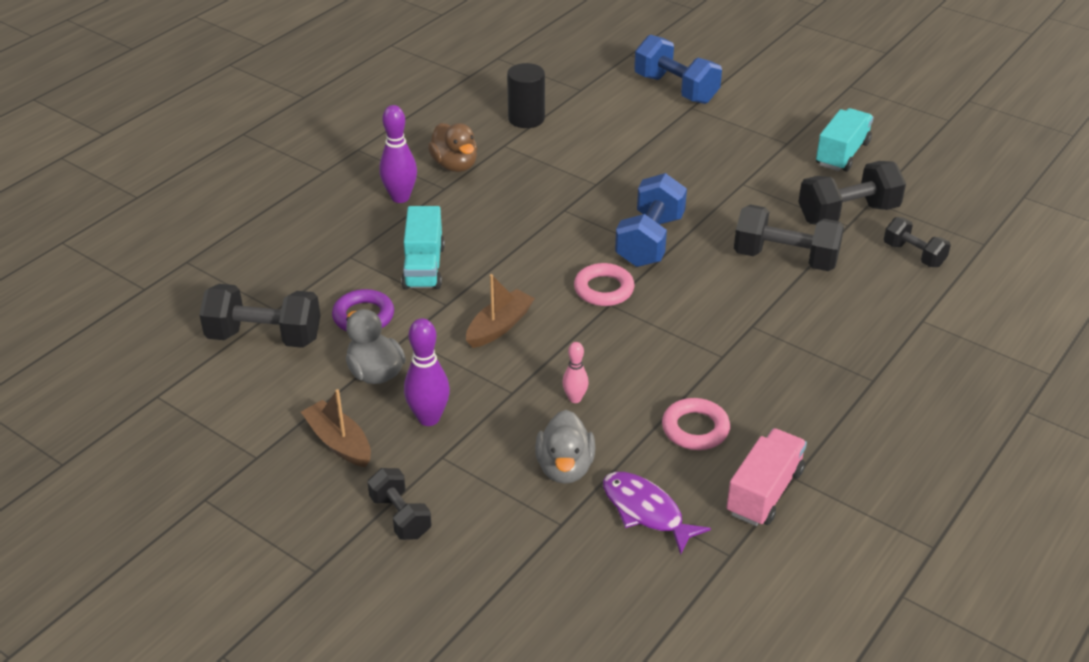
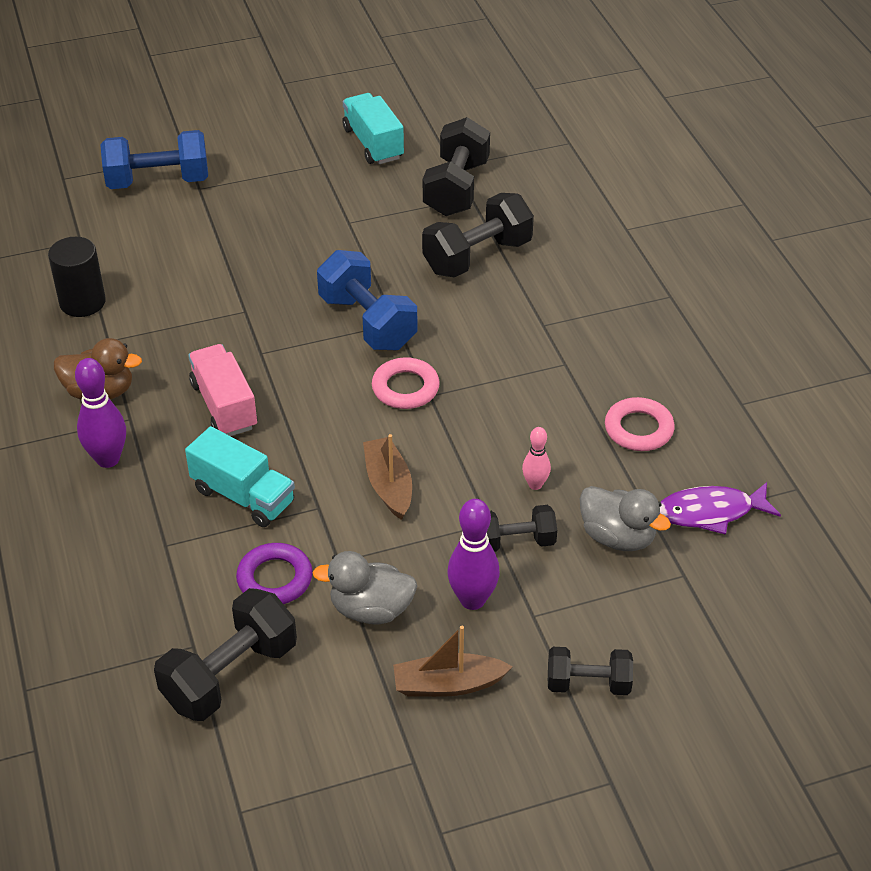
camera: 55 degrees left, 5 degrees up
(764, 492) = (744, 429): pink truck -> pink truck (224, 406)
(913, 255) = (544, 185): black dumbbell -> black dumbbell (515, 542)

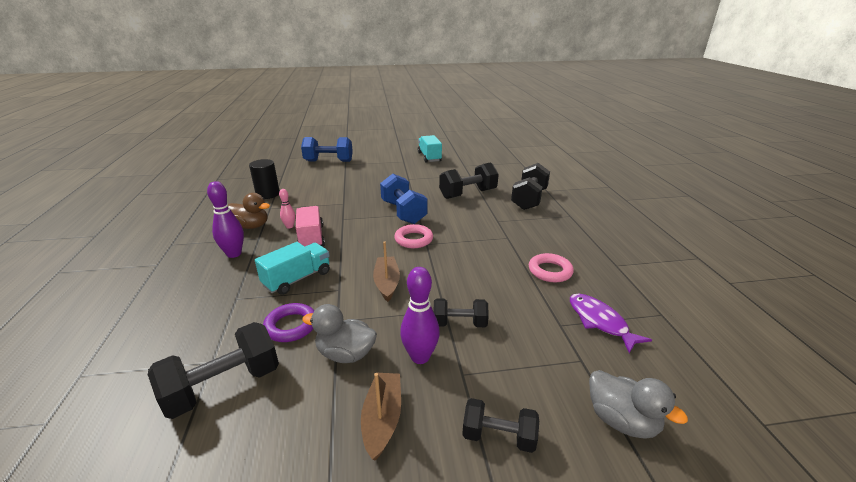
camera: 10 degrees right, 15 degrees down
(243, 496) = (297, 279): turquoise truck -> turquoise truck turned 90 degrees counterclockwise
(448, 684) = (382, 419): brown boat -> brown boat turned 90 degrees clockwise
(456, 188) = (463, 172): black dumbbell -> black dumbbell (529, 199)
(535, 484) = (479, 292): pink bowling pin -> pink bowling pin (289, 226)
(617, 537) = (532, 329): grey duck -> grey duck (621, 420)
(710, 512) = (600, 322): purple fish -> purple fish turned 60 degrees clockwise

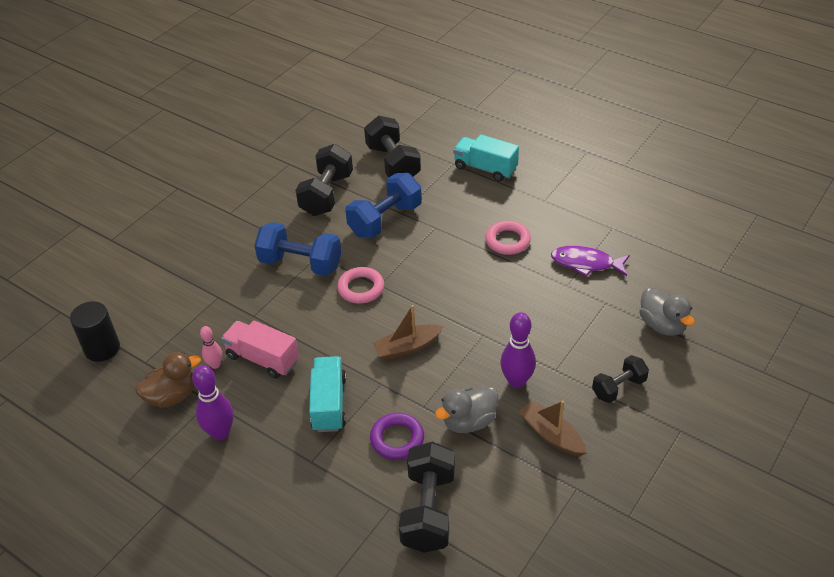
camera: 45 degrees left, 15 degrees up
(329, 161) = (78, 249): blue dumbbell -> blue dumbbell (385, 220)
(387, 283) = (407, 347): brown boat -> brown boat turned 60 degrees counterclockwise
(429, 157) = (198, 161): turquoise truck -> turquoise truck (485, 168)
(459, 323) = (506, 337): black dumbbell -> none
(621, 420) = (662, 325): grey duck -> grey duck turned 60 degrees clockwise

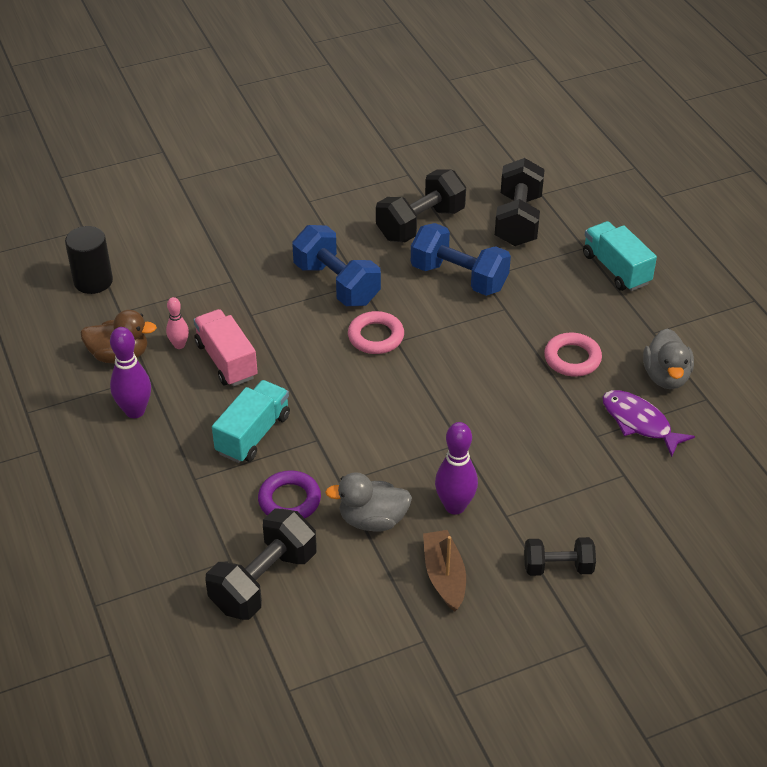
camera: 30 degrees right, 0 degrees up
(385, 220) = (459, 277): blue dumbbell -> blue dumbbell turned 45 degrees clockwise
(407, 347) = (373, 417): brown boat -> none
(662, 325) = (667, 528): grey duck -> grey duck (666, 376)

